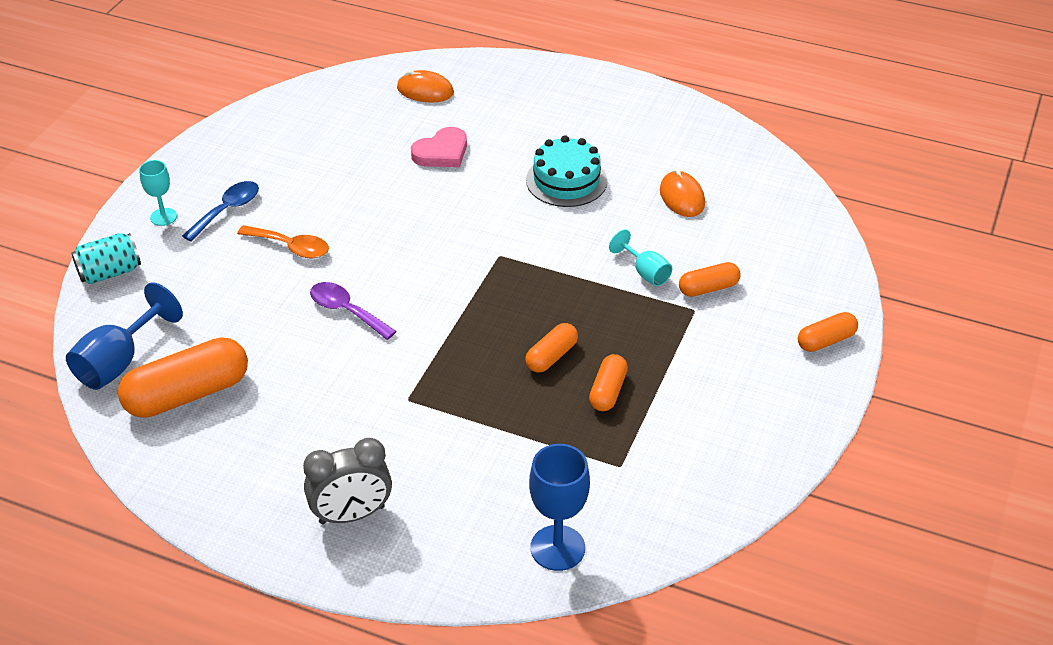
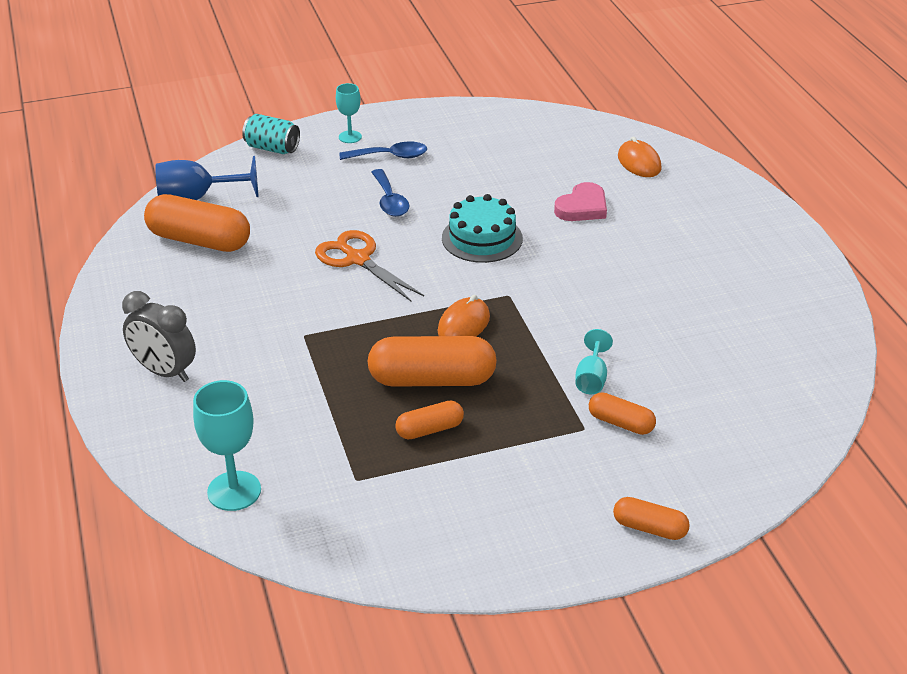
camera: 50 degrees right, 5 degrees down
(291, 247) = (390, 201): orange spoon -> blue spoon
(346, 311) = (357, 259): purple spoon -> orange scissors
(442, 152) = (582, 207): pink heart -> pink heart turned 60 degrees counterclockwise
(551, 356) = (432, 380): orange capsule -> orange capsule, size x1.87
(557, 548) = (234, 491): blue goblet -> turquoise goblet
(566, 180) = (640, 281): turquoise cake -> turquoise cake (482, 238)
(682, 197) = (711, 351): orange mouse -> orange mouse (464, 324)

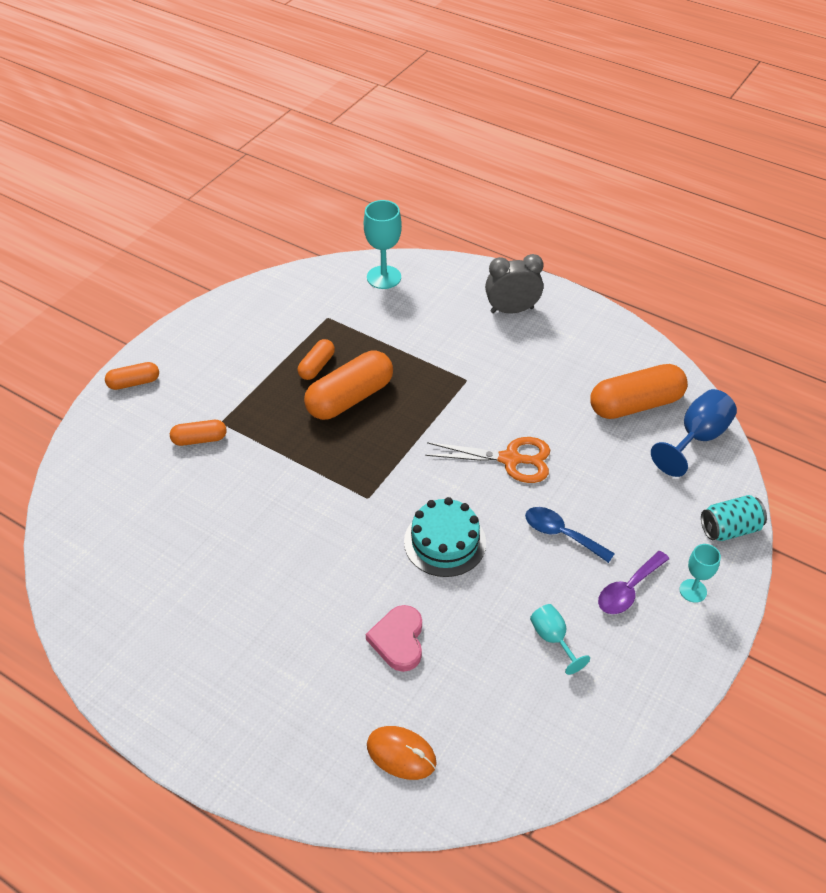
camera: 140 degrees right, 10 degrees up
(390, 156) = (628, 590): blue spoon -> purple spoon
(464, 324) = (373, 451): orange mouse -> none
(591, 378) = (245, 462): turquoise goblet -> turquoise goblet (553, 639)

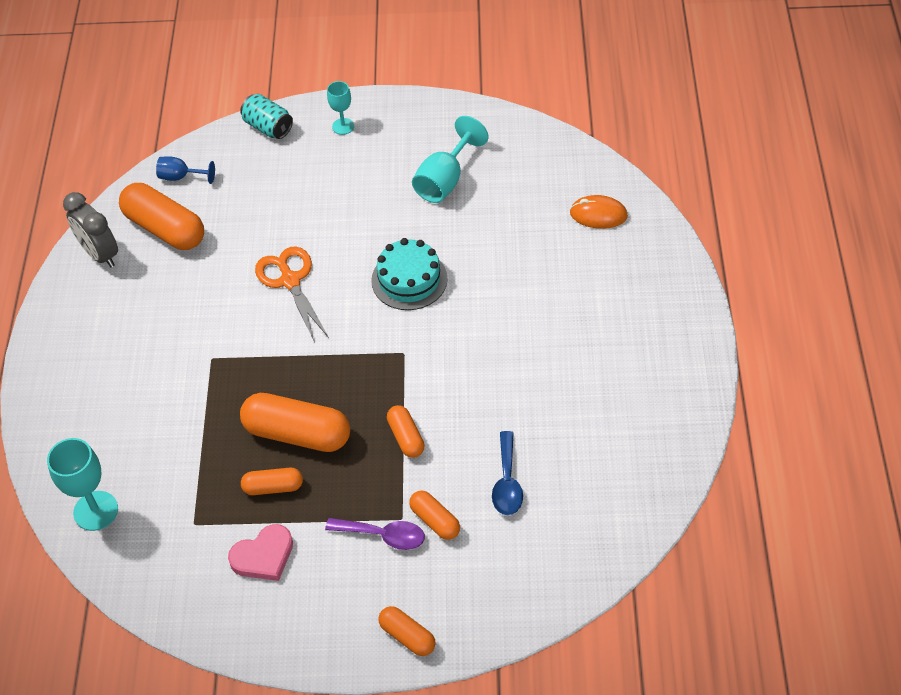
camera: 120 degrees left, 5 degrees up
(285, 458) = (406, 437): none -> orange capsule
(398, 640) = (517, 261): pink heart -> pink heart (263, 556)
(401, 754) = (598, 214): orange mouse -> orange mouse turned 75 degrees counterclockwise
(511, 310) = (85, 372): grey clock -> grey clock (100, 254)
(553, 639) = (445, 180): turquoise goblet -> turquoise goblet, size x1.66
(561, 534) = (346, 215): blue spoon -> blue spoon (507, 482)
(628, 590) = (369, 159): purple spoon -> purple spoon (383, 535)
(696, 438) = (181, 177): blue goblet -> blue goblet, size x0.60

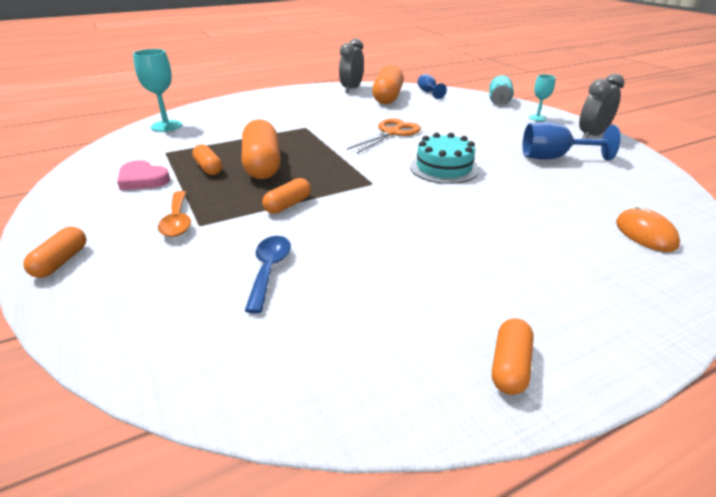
camera: 60 degrees right, 20 degrees down
(383, 535) = (177, 221): purple spoon -> orange spoon
(418, 115) = (592, 135): none -> grey clock
(435, 520) = (203, 241): orange capsule -> orange capsule (509, 366)
(445, 180) = (554, 158): turquoise goblet -> blue goblet
(507, 482) = (269, 270): blue spoon -> blue spoon turned 120 degrees clockwise

